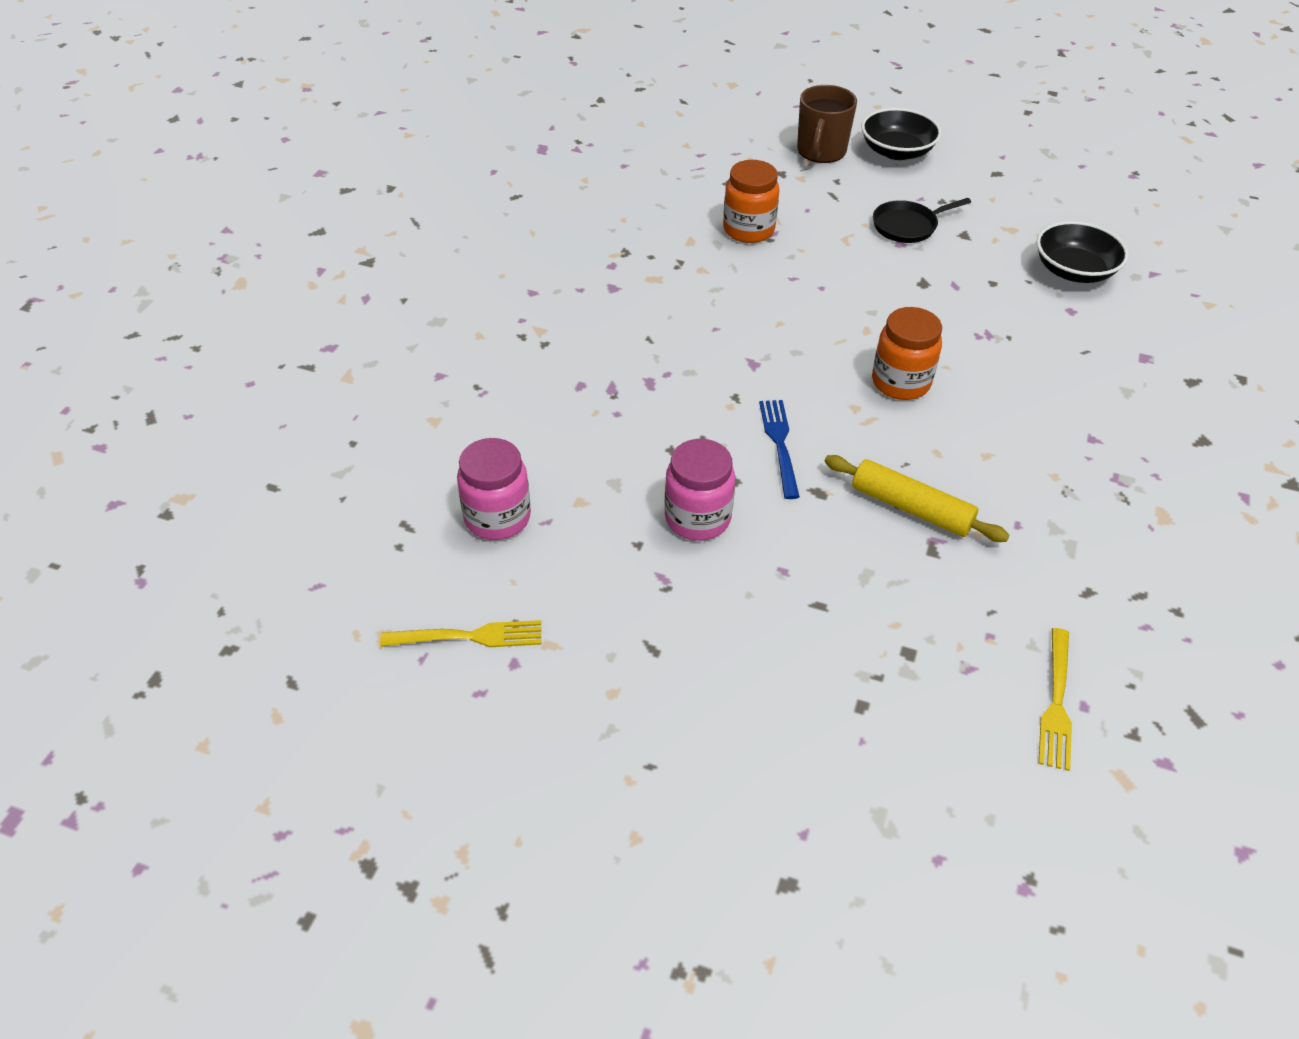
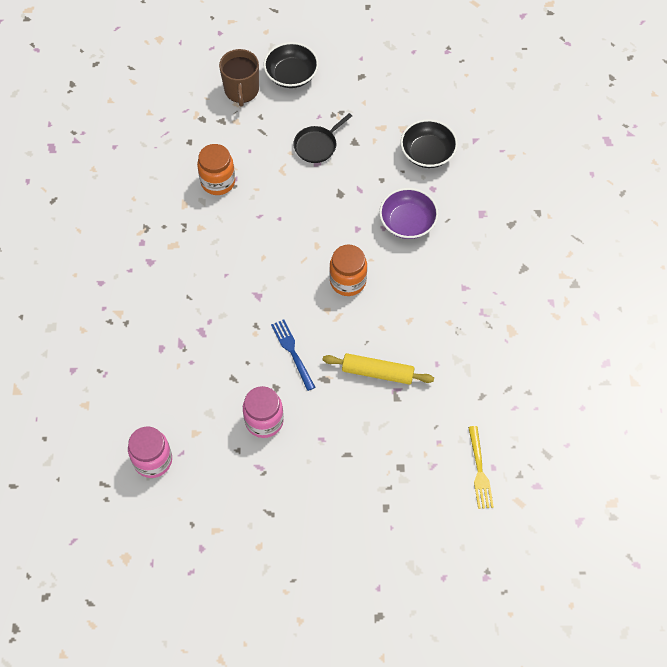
camera: 20 degrees left, 15 degrees up
(469, 636) = (170, 541): yellow fork -> none
(1019, 338) = (407, 222): none -> purple bowl

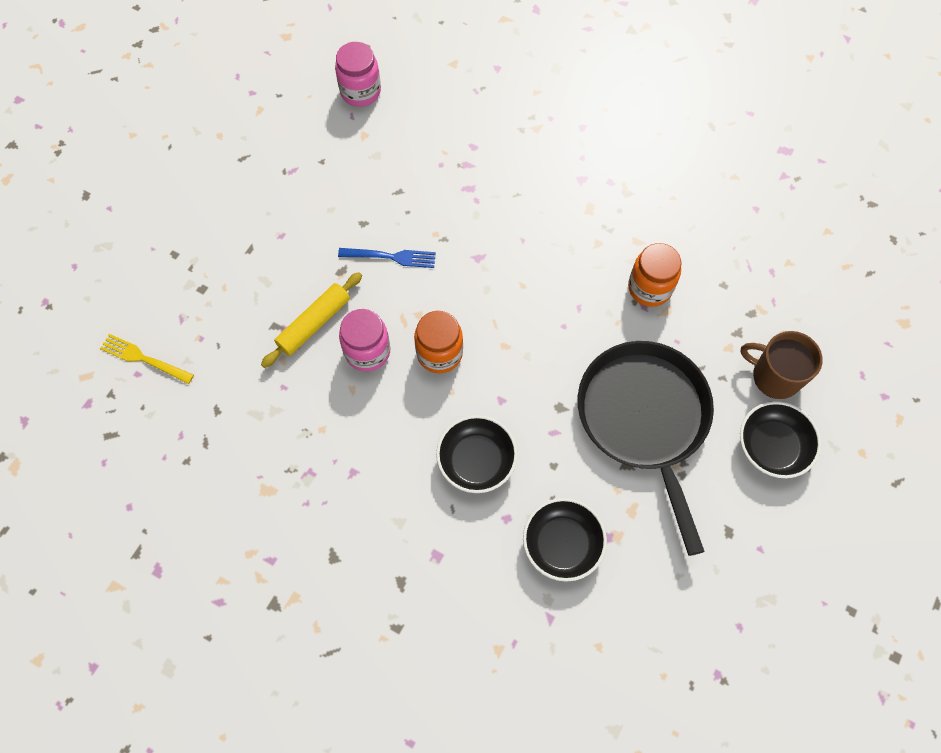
camera: 120 degrees right, 5 degrees up
(264, 421) = (335, 196): pink jar -> pink jar (367, 351)
(317, 145) = (644, 419): black pan -> black pan, size x2.26
(407, 222) = (476, 460): purple bowl -> black bowl

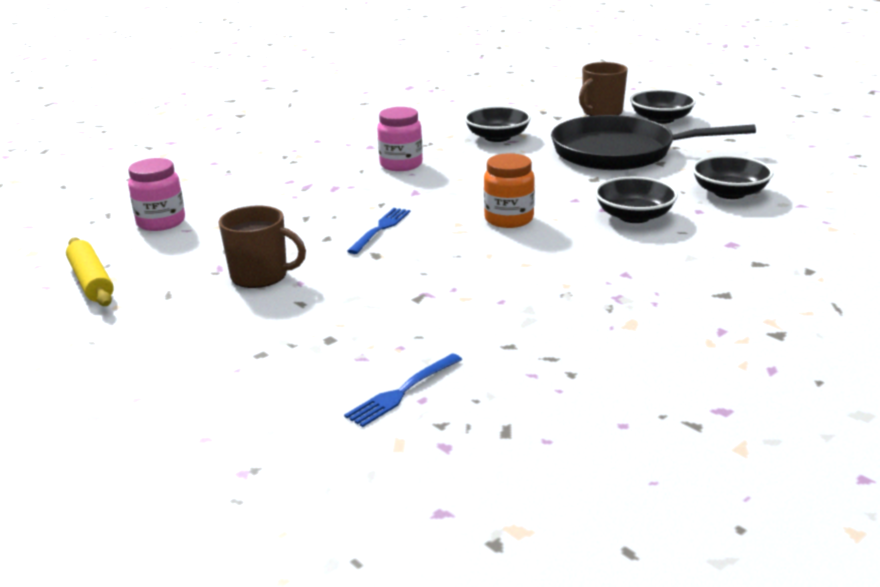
camera: 70 degrees left, 40 degrees down
(144, 359) = (402, 392): yellow fork -> blue fork
(286, 204) = (260, 275): none -> brown mug
(314, 323) = (431, 276): yellow rolling pin -> yellow rolling pin (91, 281)
(367, 351) = (485, 252): pink jar -> pink jar (401, 164)
(649, 288) = (497, 137): orange jar -> black bowl

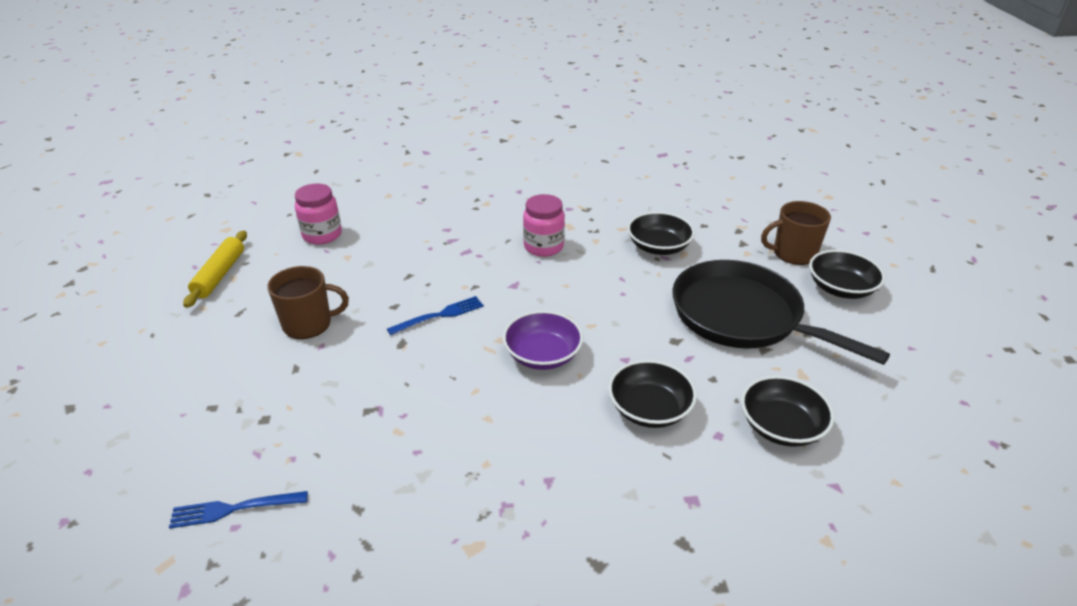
camera: 35 degrees right, 10 degrees up
(260, 275) = (308, 324): brown mug -> brown mug turned 60 degrees counterclockwise
(509, 219) = (542, 355): orange jar -> purple bowl

